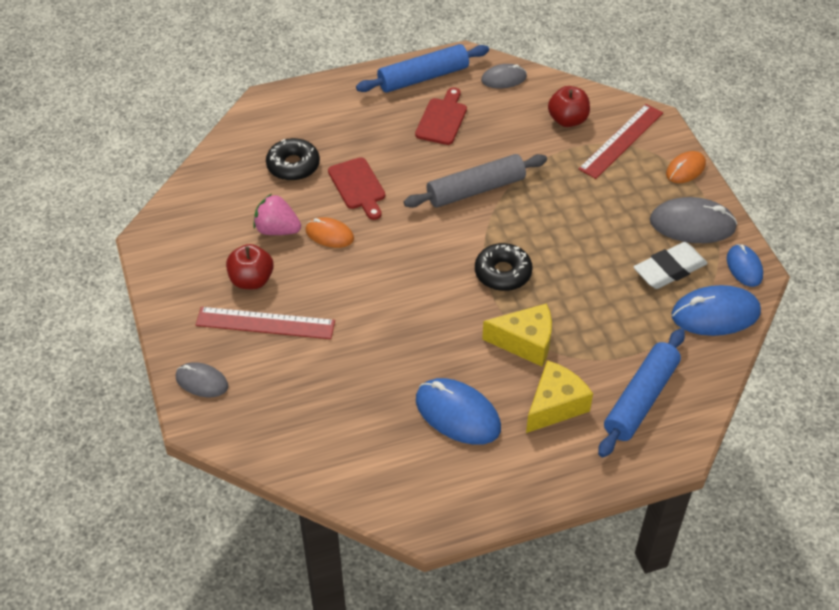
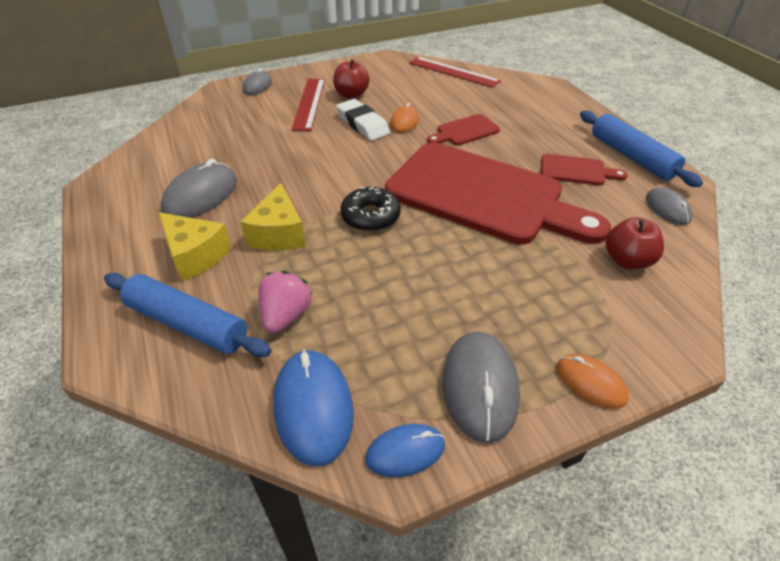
camera: 85 degrees right, 5 degrees down
(277, 230) = (405, 100): pink strawberry -> pink strawberry (286, 315)
(293, 166) = (478, 101): black donut -> none
(457, 414) = (201, 195): blue mouse -> grey mouse
(476, 190) = (483, 195): grey rolling pin -> red cutting board
(621, 140) = (615, 311): red ruler -> red ruler (453, 72)
(669, 269) = (390, 357): white eraser -> white eraser (362, 124)

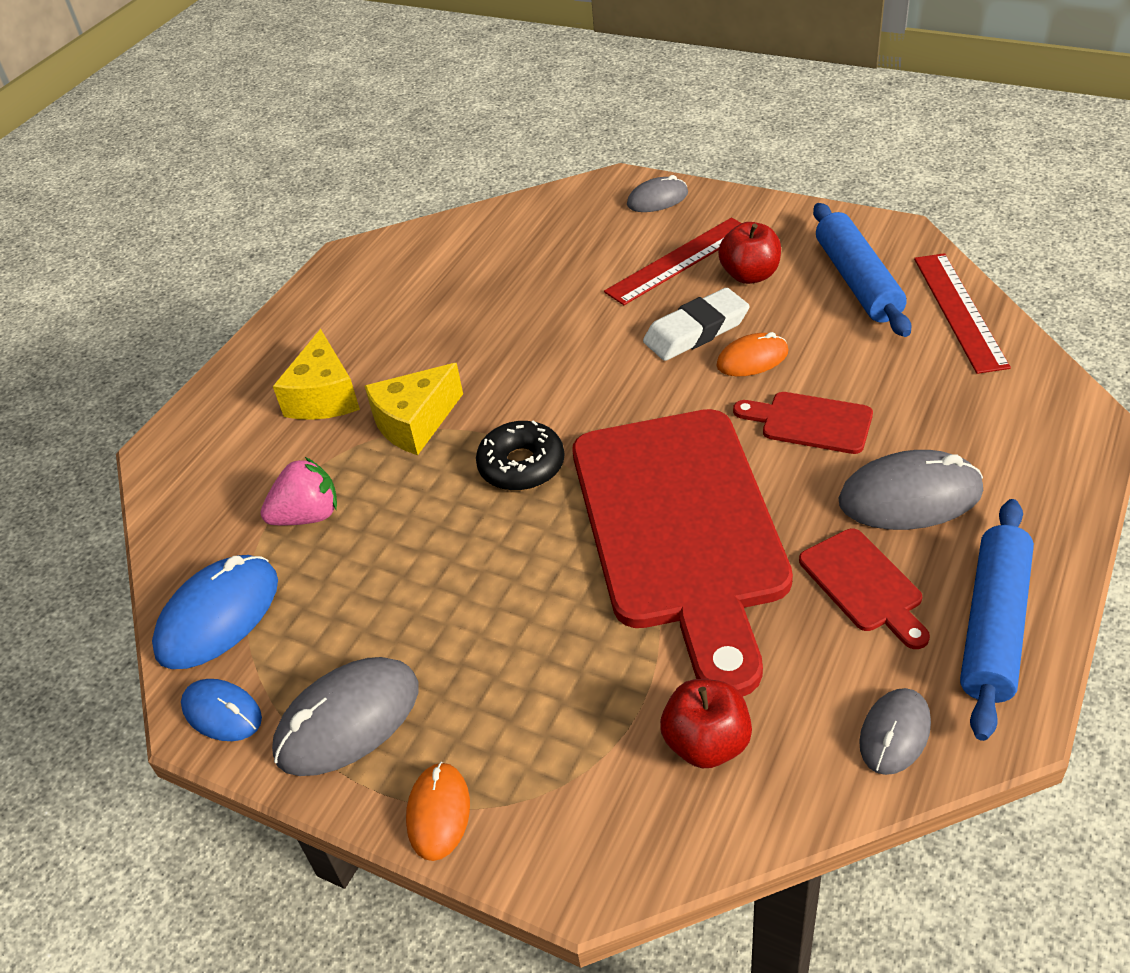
camera: 55 degrees right, 0 degrees up
(188, 323) = (238, 463): blue rolling pin -> blue rolling pin (858, 281)
(201, 195) = (410, 328): grey mouse -> grey mouse (910, 496)
(362, 124) = (696, 331): white eraser -> white eraser turned 45 degrees clockwise

